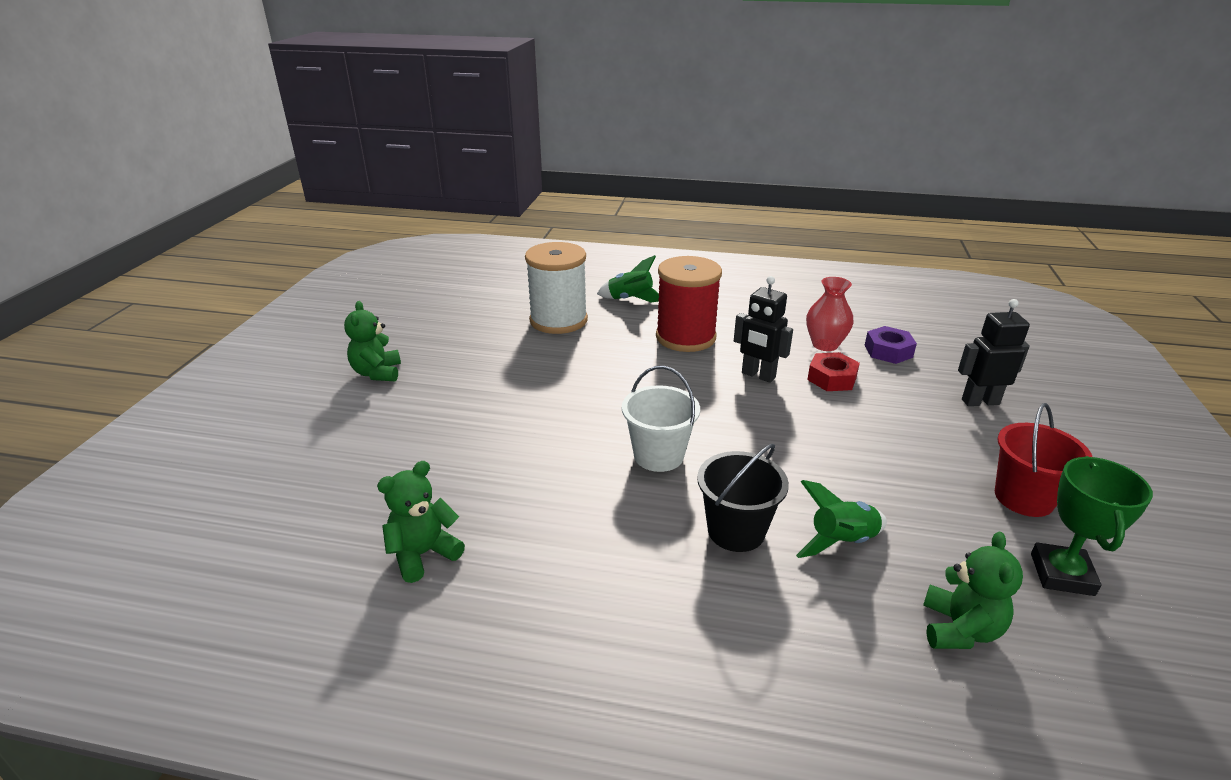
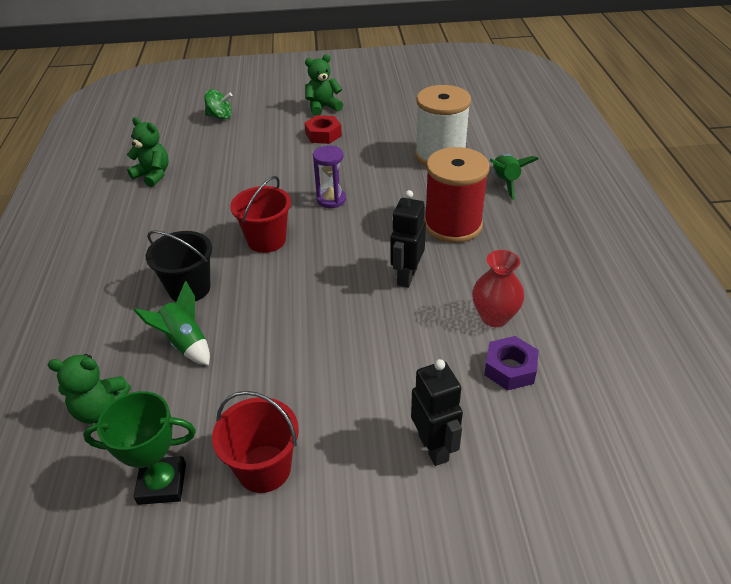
camera: 75 degrees right, 10 degrees up
(302, 465) = (220, 116): none -> green spinning top
(600, 398) = (331, 200): none -> purple hourglass
(658, 455) = (266, 240): white bucket -> red bucket
(831, 378) = (425, 326): red nut -> red nut (323, 134)

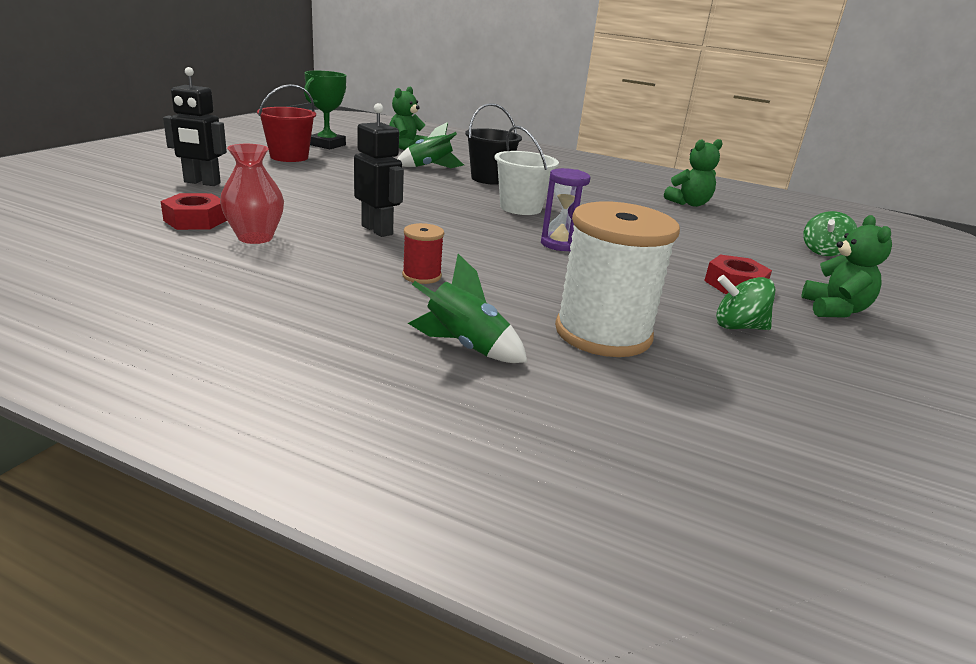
camera: 115 degrees right, 15 degrees down
(266, 240) = (520, 208): red bucket -> white bucket
(382, 127) = (738, 327): none -> green spinning top
(453, 225) = (421, 276): red spool -> red spool, size x0.45
(510, 368) = (195, 220): purple nut -> red nut

